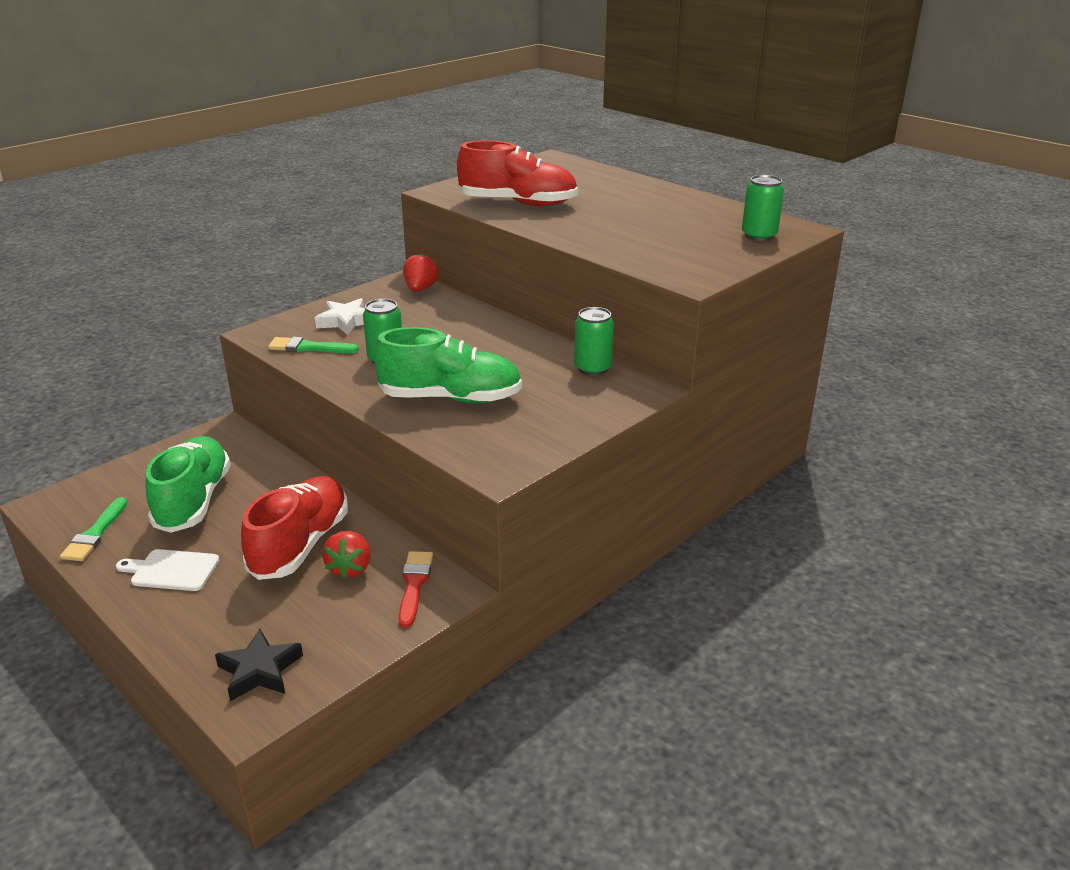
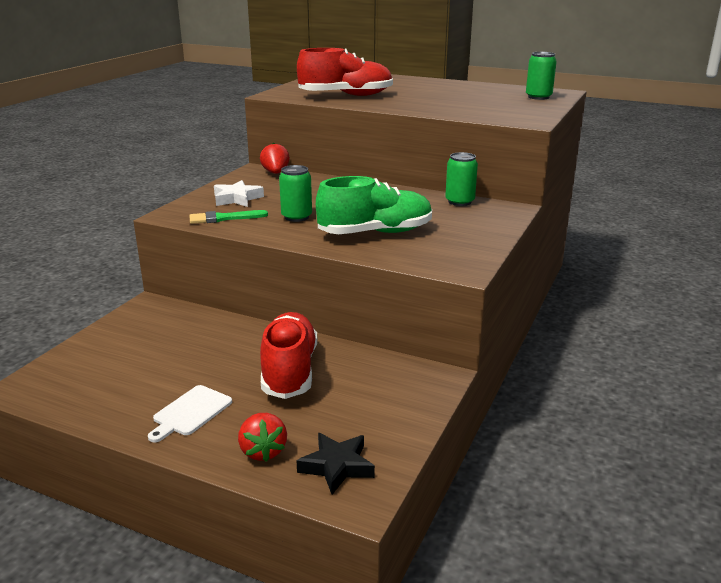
camera: 20 degrees left, 5 degrees down
(95, 534) = (91, 400): green brush -> none
(172, 570) = (190, 412): white cutting board -> white cutting board turned 45 degrees counterclockwise
(193, 501) = (165, 359): green shoe -> none
(350, 568) = (346, 379): red strawberry -> red strawberry (263, 451)
(414, 585) = (408, 379): red brush -> none

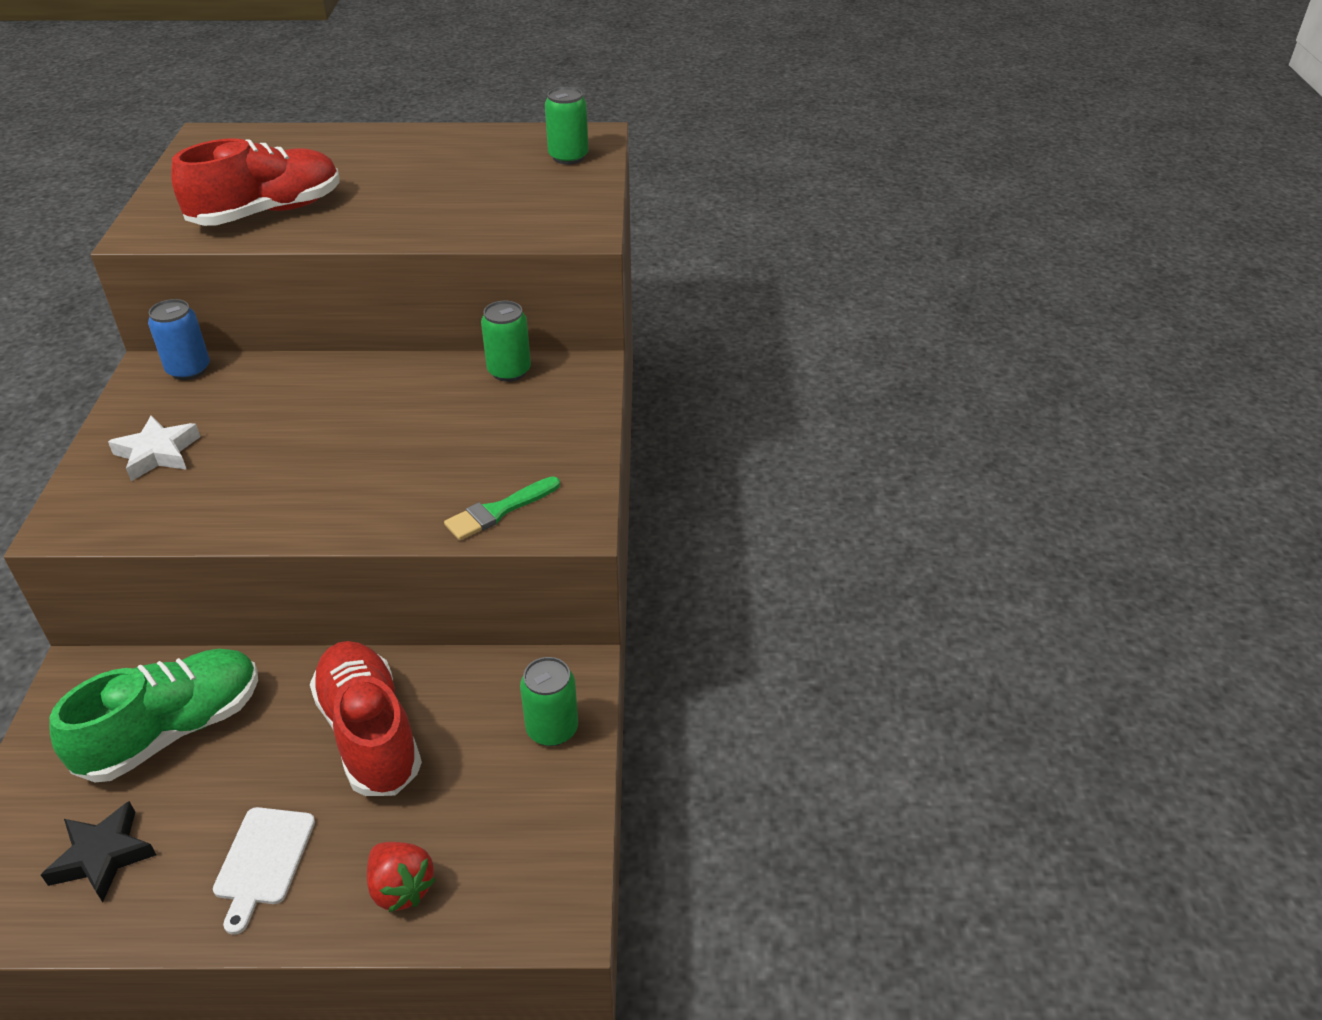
camera: 25 degrees left, 15 degrees up
(224, 218) = (162, 509): green brush -> green brush (499, 511)
(275, 173) = (189, 370): red strawberry -> blue can
(296, 217) = (280, 473): green can -> green can (552, 729)
(337, 466) = (510, 874): black star -> black star (102, 856)
(375, 233) = (418, 478): green shoe -> green shoe (173, 731)

